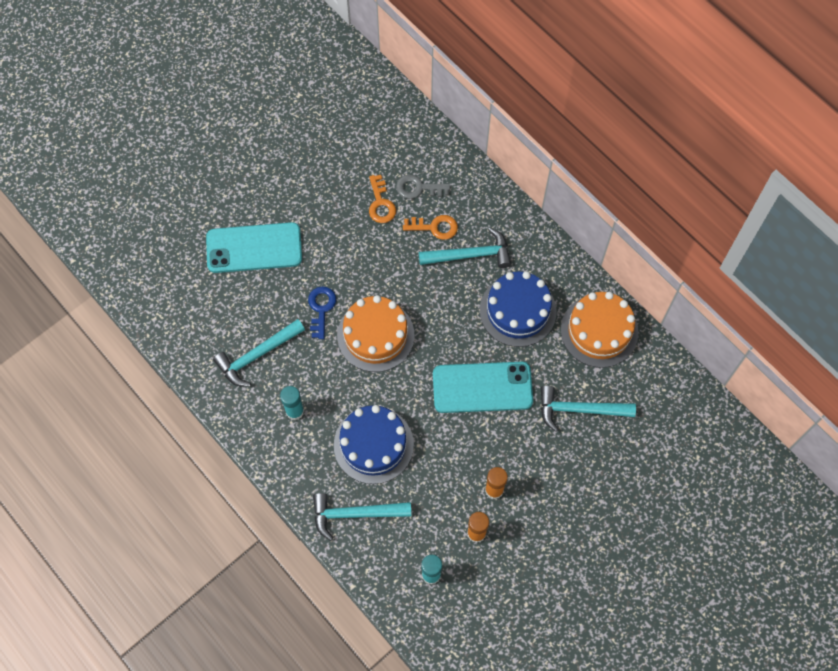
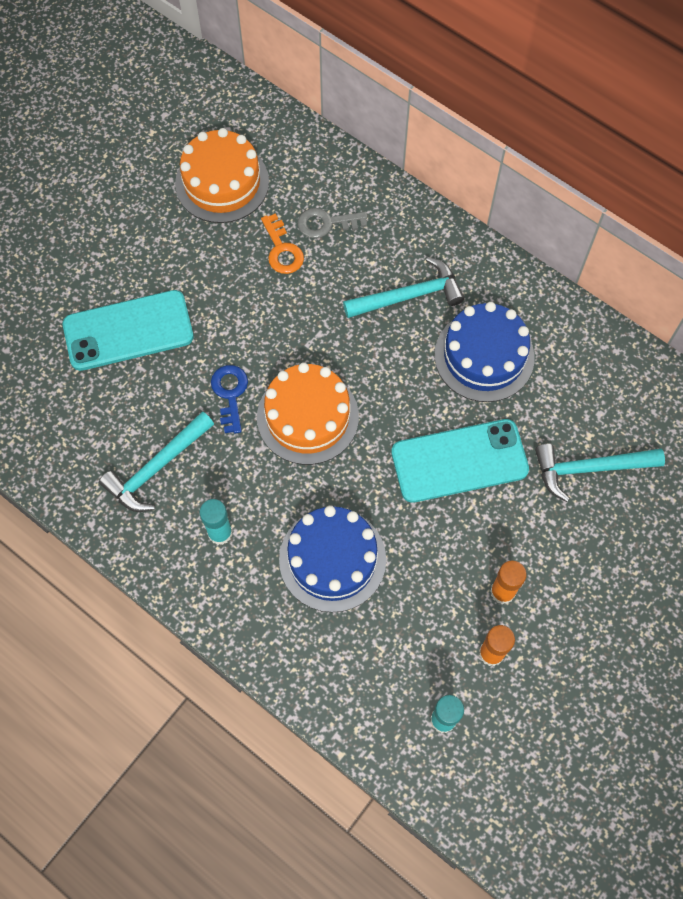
camera: 10 degrees left, 0 degrees up
(355, 514) = (325, 656): turquoise hammer -> none
(435, 227) = (357, 268): orange key -> none
(599, 331) = (592, 365): orange cake -> orange cake (222, 182)

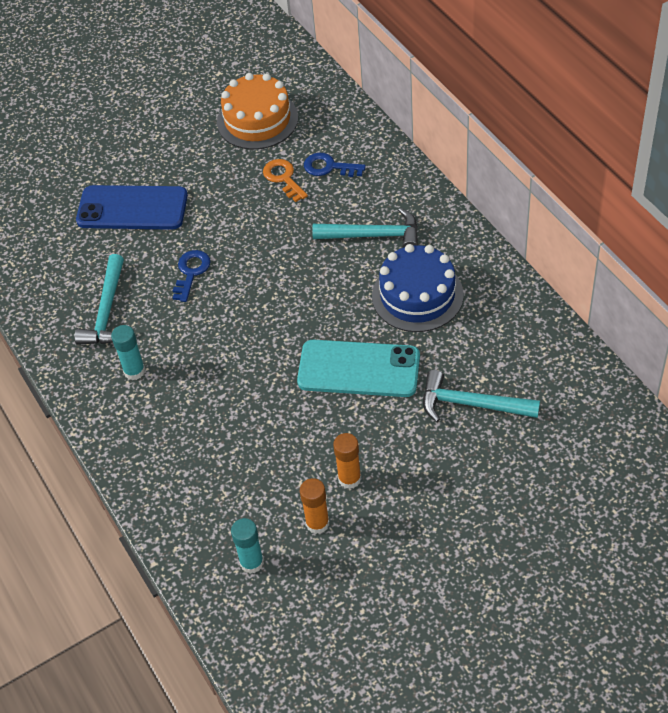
camera: 25 degrees right, 15 degrees down
(128, 330) = (132, 208): turquoise phone -> blue phone
(157, 468) = (107, 311): turquoise hammer -> turquoise hammer turned 60 degrees counterclockwise
(282, 250) = (283, 178): orange key -> orange key turned 150 degrees clockwise
(307, 417) = (246, 304): orange cake -> none
(326, 223) = (329, 167): grey key -> blue key
(332, 559) = (216, 415): blue cake -> none

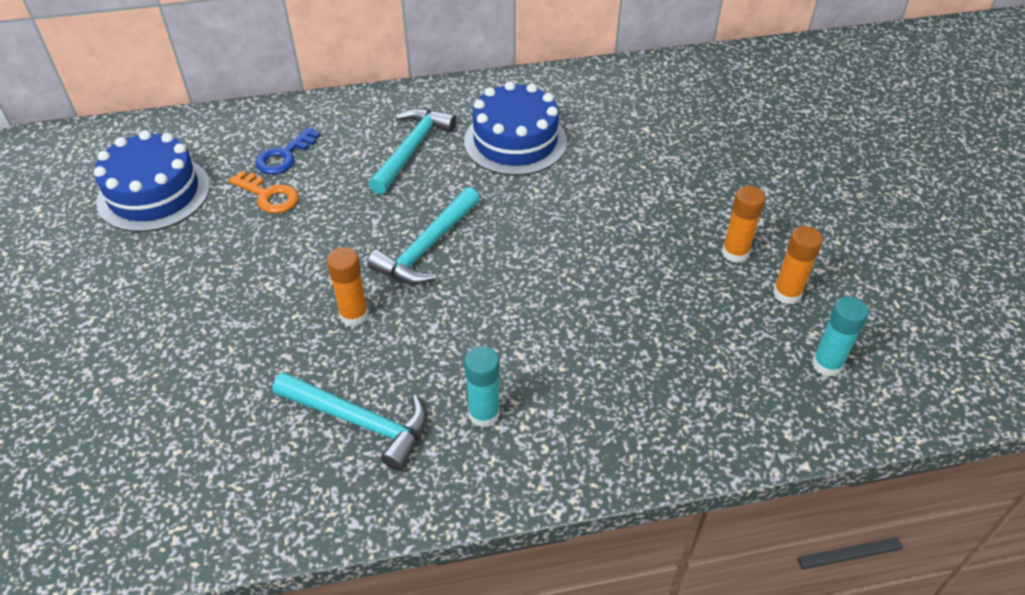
camera: 75 degrees left, 5 degrees down
(132, 208) = (193, 350): blue phone -> none
(191, 272) = (354, 315): blue key -> orange glue stick
(257, 120) = (154, 193): orange cake -> blue cake
(283, 178) = (269, 195): orange key -> orange key turned 135 degrees counterclockwise
(358, 369) = (590, 208): turquoise phone -> none
(471, 404) = (674, 144): turquoise hammer -> turquoise hammer (427, 247)

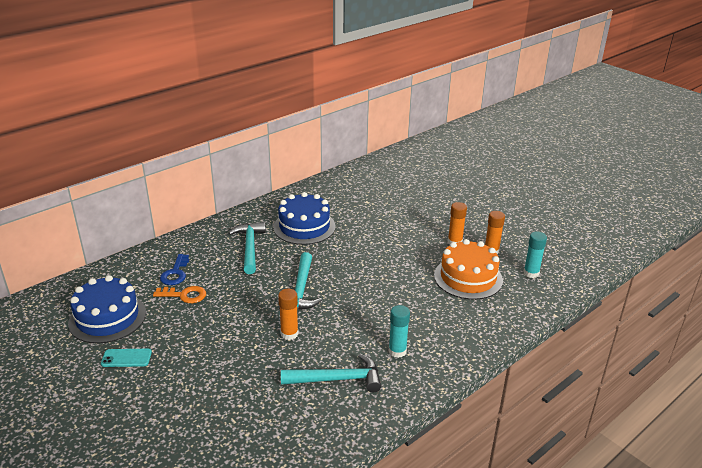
camera: 30 degrees left, 15 degrees down
(128, 264) = (126, 358): none -> turquoise phone
(704, 328) = (468, 278): none -> orange cake

